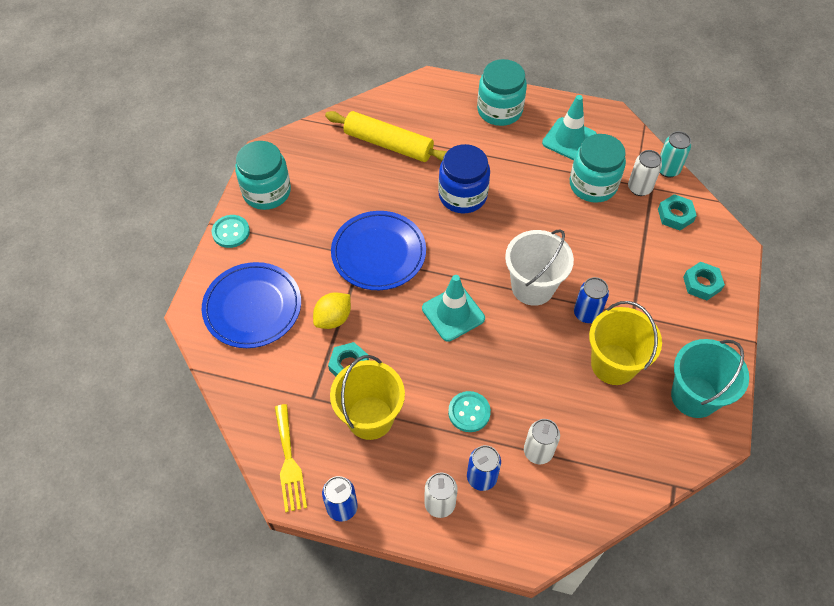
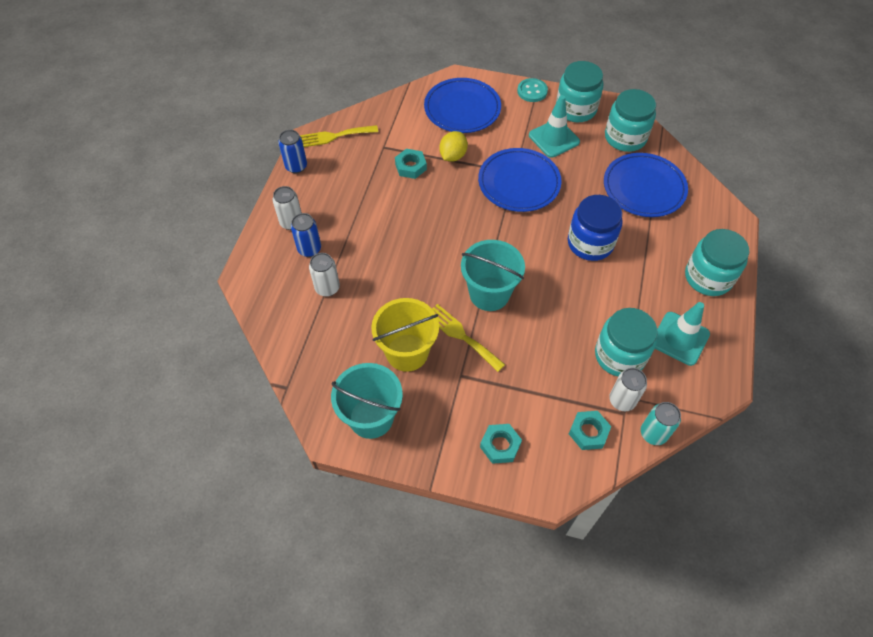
camera: 90 degrees right, 0 degrees up
(315, 152) = (625, 137): none -> turquoise jar
(333, 318) = (453, 156): yellow lemon -> yellow lemon turned 75 degrees clockwise
(370, 417) = (365, 180): yellow bucket -> none
(388, 144) = (644, 188): yellow rolling pin -> blue plate
(453, 313) = (459, 233): turquoise traffic cone -> turquoise traffic cone (554, 138)
(469, 412) = (365, 242): turquoise button -> none
(532, 287) = (489, 294): white bucket -> turquoise bucket
(586, 313) = (461, 335): blue can -> yellow fork

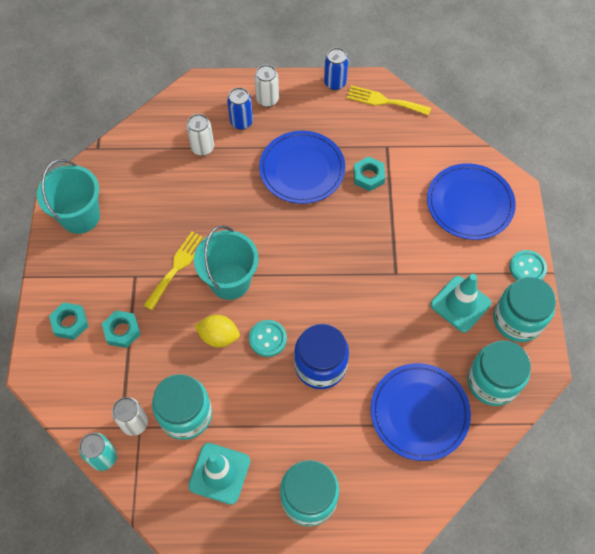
camera: 75 degrees right, 5 degrees up
(333, 136) = (384, 101): yellow fork -> yellow fork turned 45 degrees counterclockwise
(407, 352) = (149, 227): yellow bucket -> none
(453, 156) = (397, 210): yellow lemon -> yellow lemon (219, 336)
(519, 183) = (381, 280): blue plate -> blue plate (302, 169)
(556, 276) = (267, 339): none -> turquoise button
(588, 432) = (95, 396): turquoise nut -> turquoise nut (122, 331)

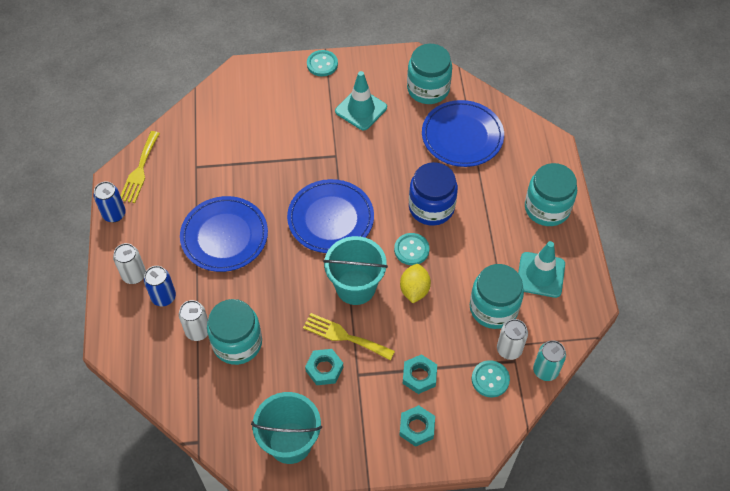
camera: 95 degrees left, 5 degrees down
(105, 398) = (490, 379): none -> turquoise button
(368, 176) = (231, 180): turquoise nut -> turquoise nut (324, 369)
(469, 204) = (259, 102): blue plate -> blue plate (330, 218)
(517, 320) = (371, 72): turquoise jar -> turquoise jar (237, 343)

